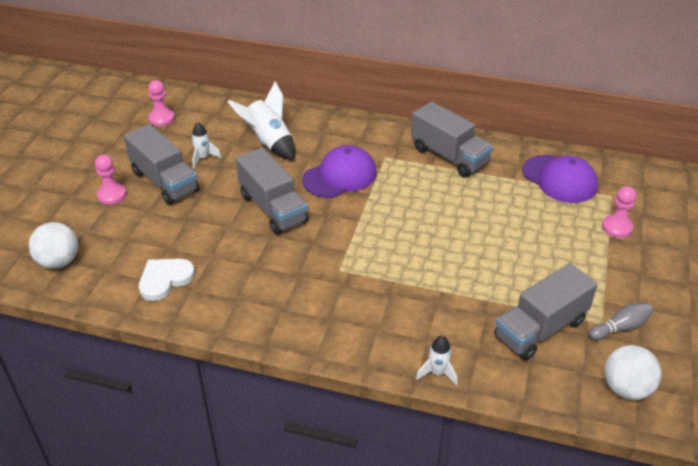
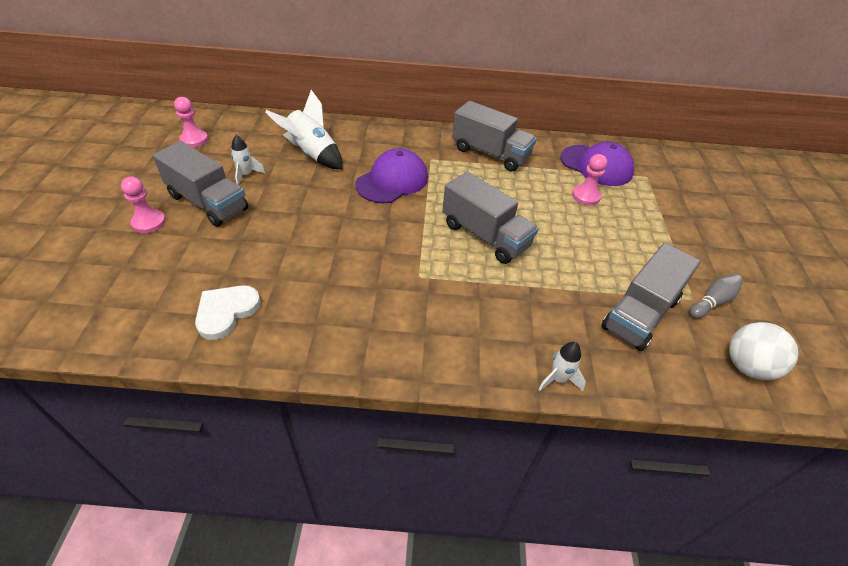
camera: 15 degrees left, 5 degrees up
(59, 262) = (92, 306): white ball -> none
(273, 208) = (332, 219): grey truck -> grey truck (485, 236)
(617, 227) = (664, 204): pink pawn -> pink pawn (586, 196)

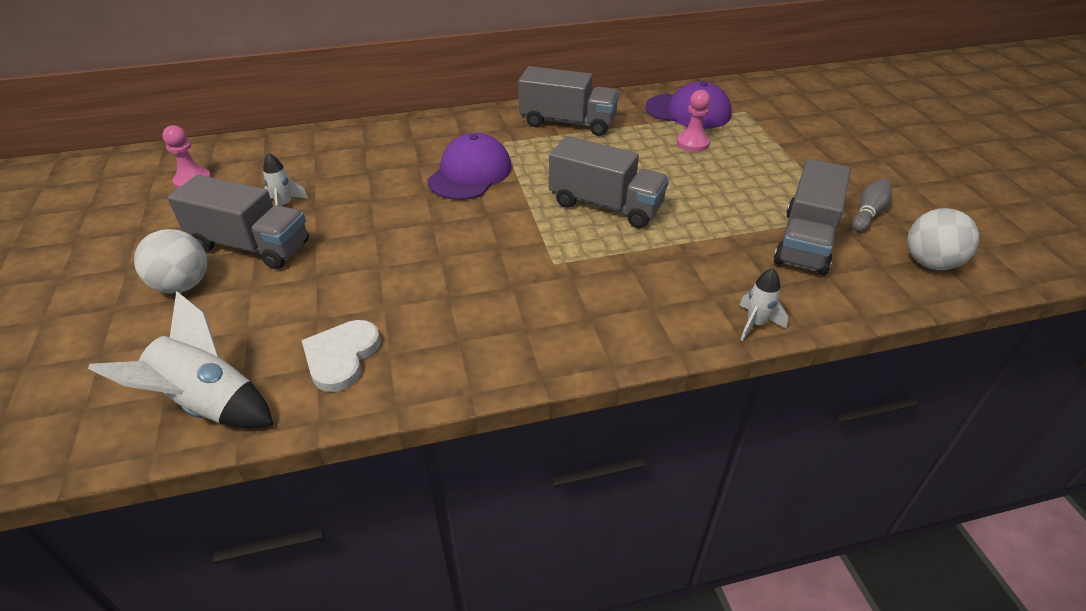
camera: 15 degrees left, 5 degrees down
(149, 222) = (183, 285): pink pawn -> white ball
(312, 154) = (357, 166): white rocket -> white rocket (208, 404)

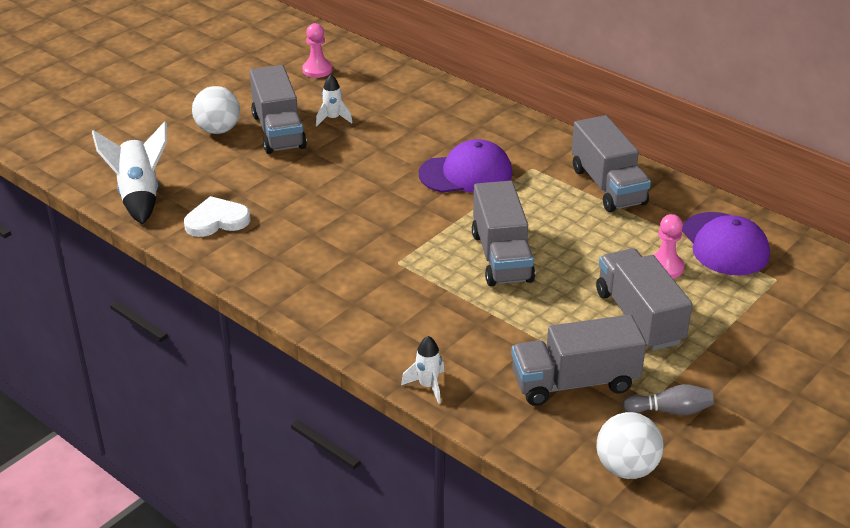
camera: 55 degrees right, 5 degrees down
(744, 178) = (639, 317): none -> grey truck

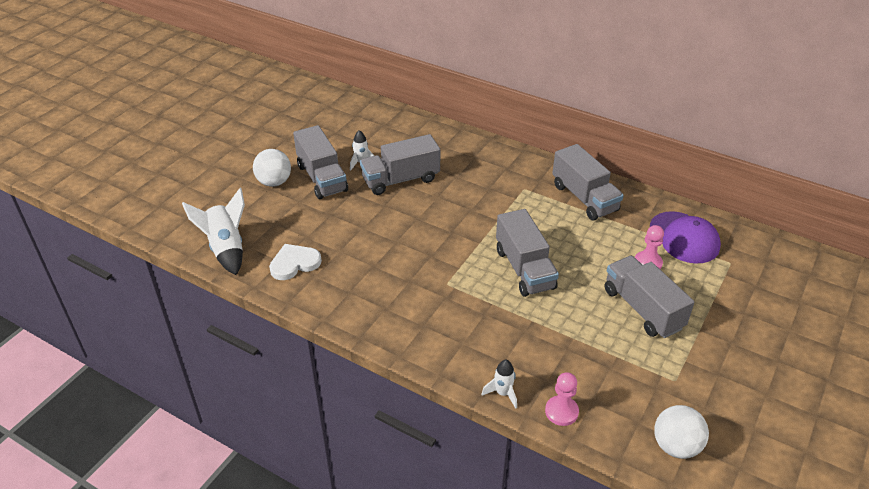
camera: 10 degrees left, 5 degrees up
(317, 70) = (337, 121): pink pawn -> pink pawn (561, 411)
(466, 174) = (476, 199): purple cap -> none
(574, 382) = (613, 374): grey truck -> grey truck (400, 179)
(670, 410) = (691, 389): grey bowling pin -> none

